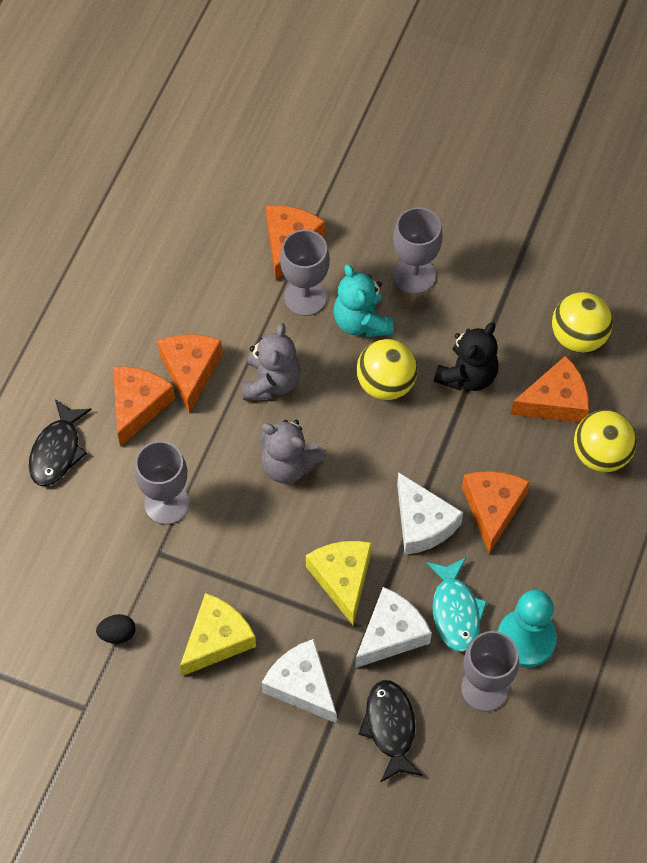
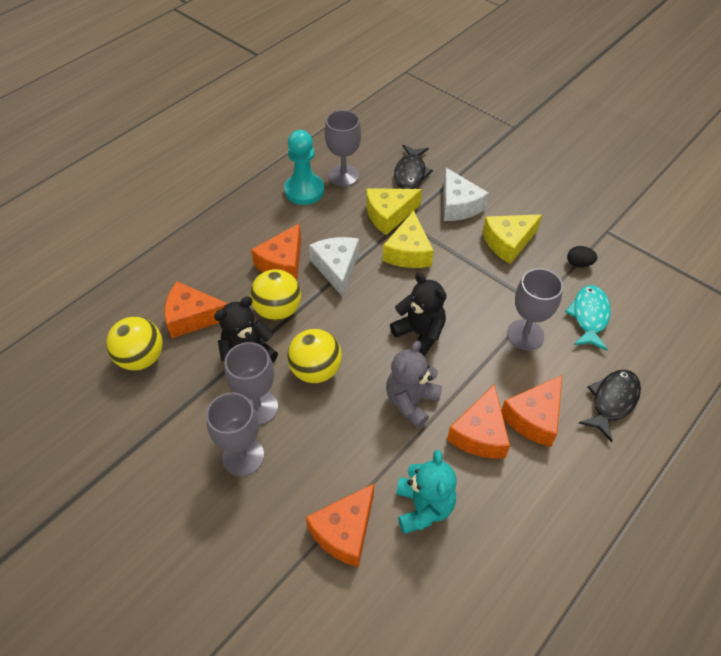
camera: 160 degrees left, 10 degrees down
(288, 465) = (420, 334): grey teddy bear -> black teddy bear
(305, 297) = (352, 469): grey goblet -> grey goblet (258, 407)
(361, 322) = (311, 429): turquoise teddy bear -> turquoise teddy bear (423, 507)
(391, 634) = (389, 215): white cheese -> yellow cheese
(455, 611) = (341, 215): turquoise fish -> turquoise fish (589, 316)
(601, 454) = (185, 273): yellow ball -> yellow ball (278, 310)

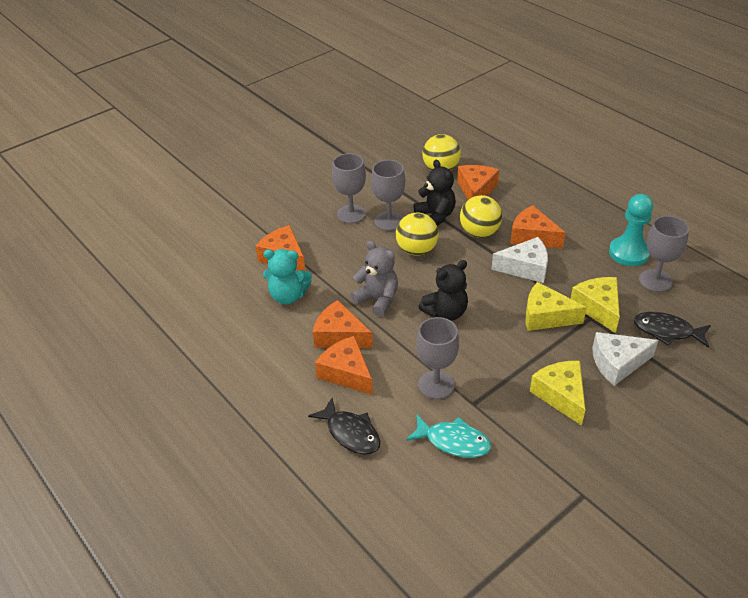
camera: 100 degrees right, 10 degrees down
(579, 264) = (528, 451): black egg -> none

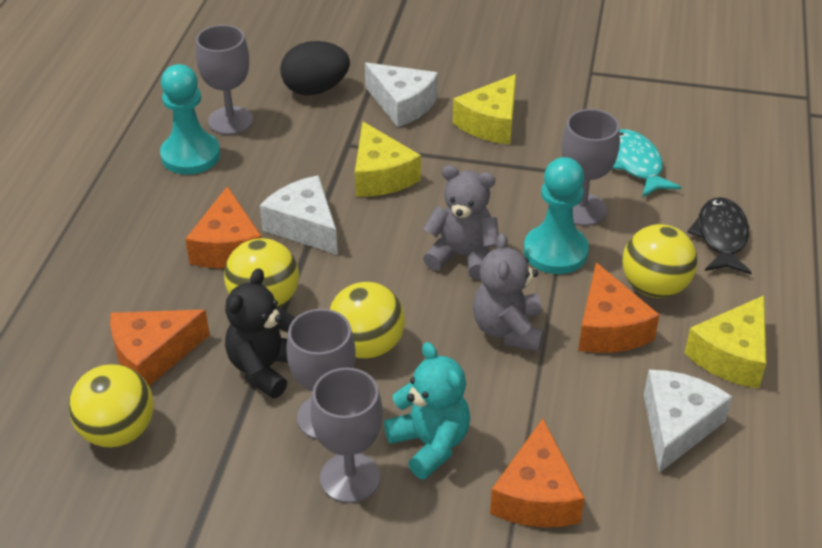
camera: 130 degrees left, 0 degrees up
(262, 319) = (676, 426): none -> white cheese
(288, 296) = (605, 429): turquoise teddy bear -> turquoise teddy bear (430, 444)
(346, 373) = (654, 287): orange cheese -> yellow ball
(413, 350) = (555, 252): none -> turquoise pawn
(446, 312) = (462, 256): black teddy bear -> grey teddy bear
(598, 308) = (324, 144): yellow cheese -> yellow cheese (731, 355)
(667, 331) = (315, 89): black fish -> black egg

